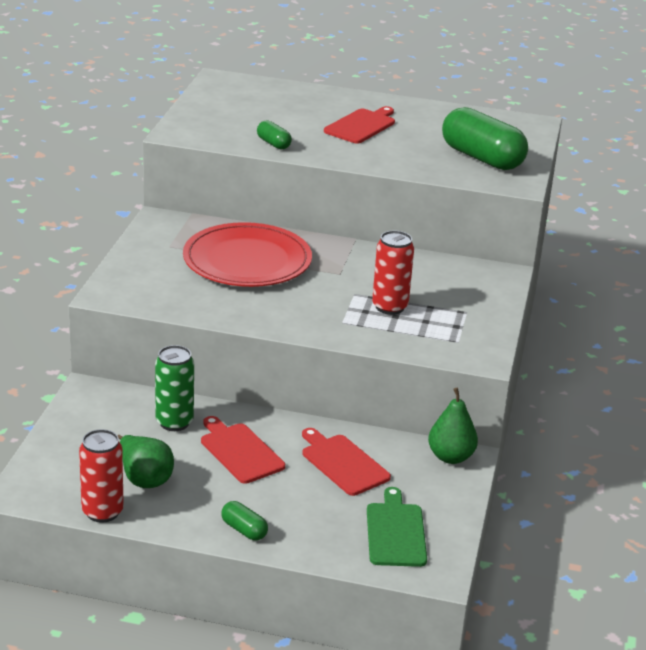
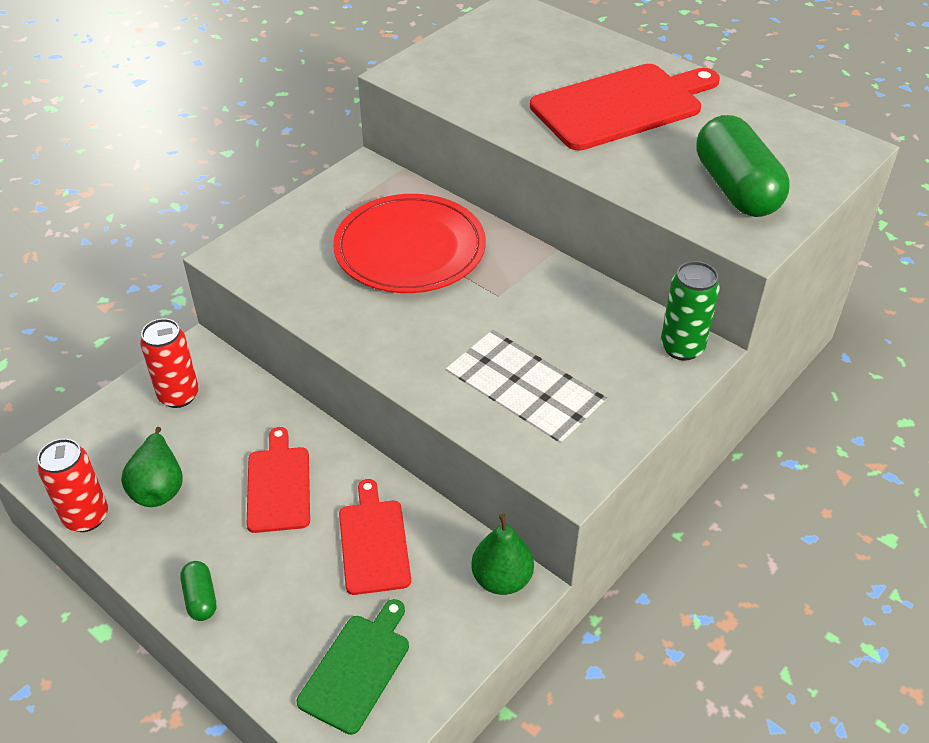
camera: 30 degrees right, 15 degrees up
(174, 422) = (244, 422): green can -> green can (682, 347)
(273, 144) = (495, 110): green capsule -> none
(361, 125) = (622, 106): red cutting board -> red cutting board, size x1.73
(389, 307) = (517, 362): red can -> red can (178, 395)

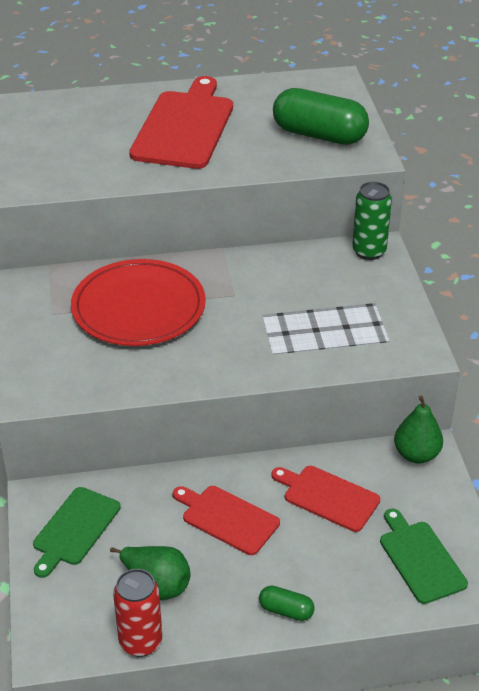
camera: 50 degrees left, 5 degrees down
(178, 395) = (74, 529): red can -> green cutting board

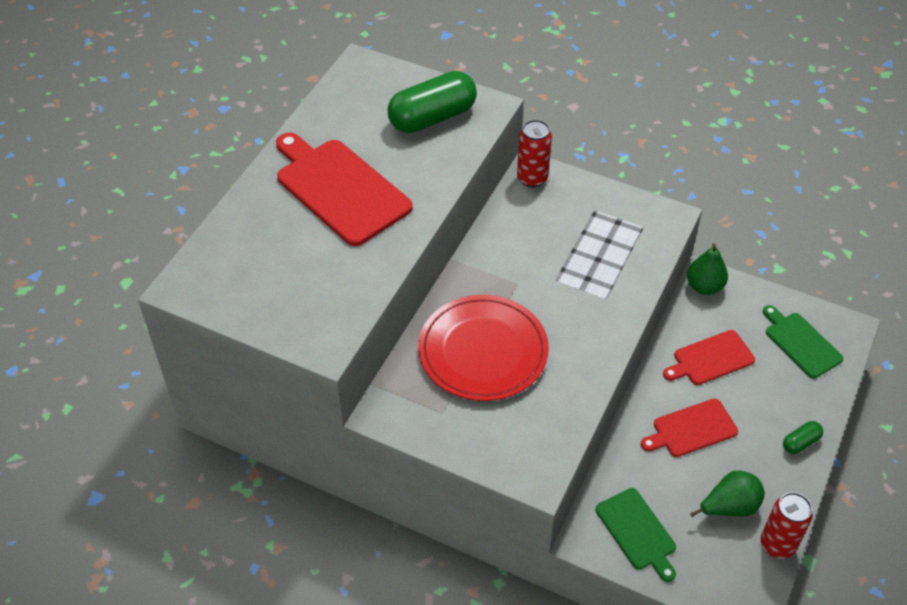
camera: 55 degrees left, 10 degrees up
(369, 251) = (532, 178): green can -> red can
(420, 558) = (800, 343): green cutting board -> green cutting board turned 45 degrees clockwise

